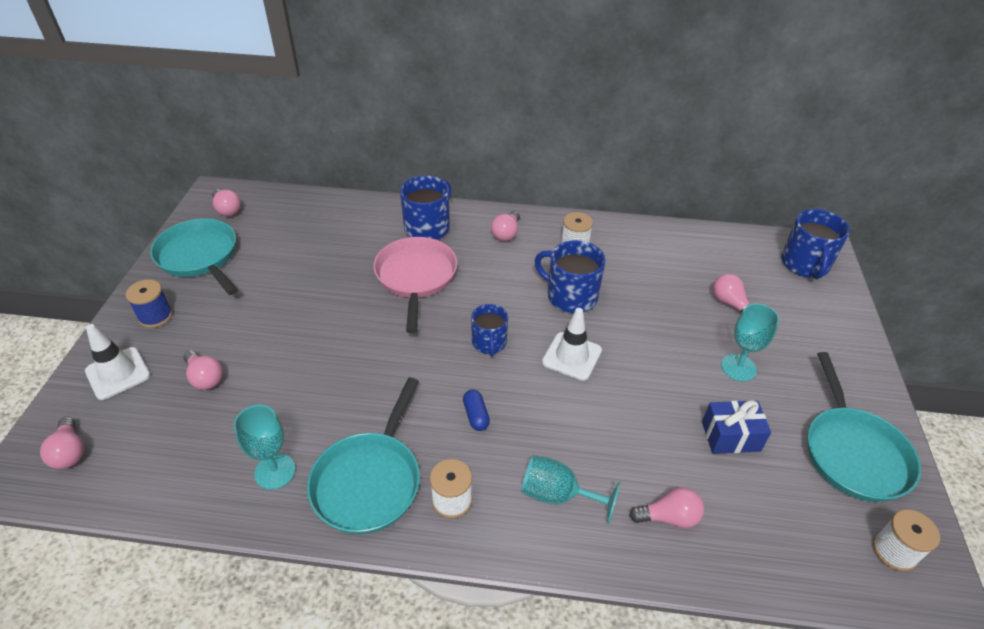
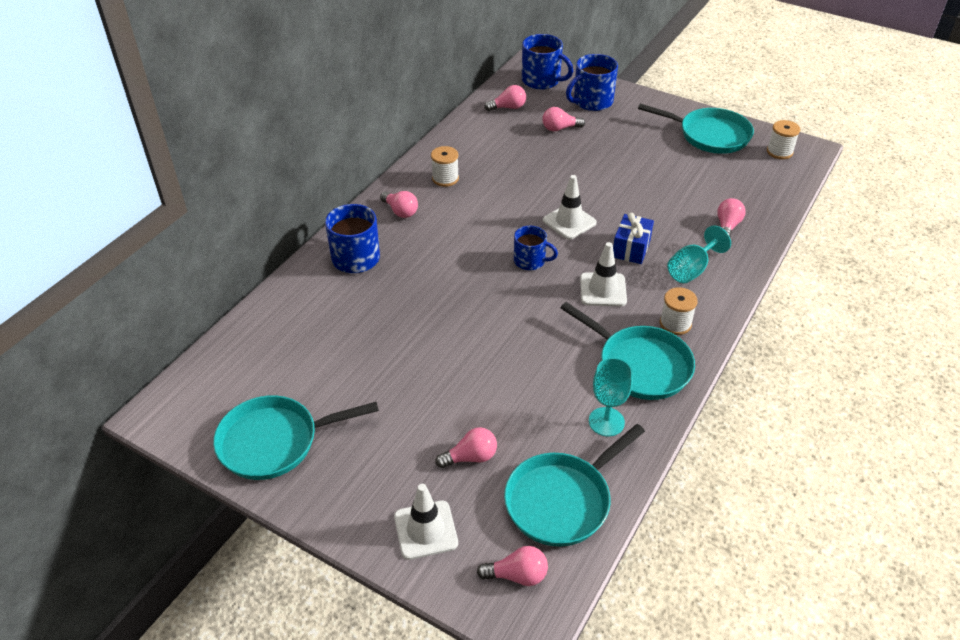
camera: 65 degrees left, 0 degrees up
(155, 316) = (354, 491): blue spool -> none
(162, 462) = (562, 500): none -> turquoise pan
(227, 209) = (201, 406): pink light bulb -> pink light bulb (508, 107)
(416, 277) = (422, 283): pink pan -> none
(476, 415) = (603, 290): blue capsule -> white traffic cone
(570, 296) = (504, 200): blue mug -> blue mug (592, 101)
(730, 436) = (677, 177): blue gift -> blue gift (631, 248)
(738, 367) = (621, 150): turquoise goblet -> none

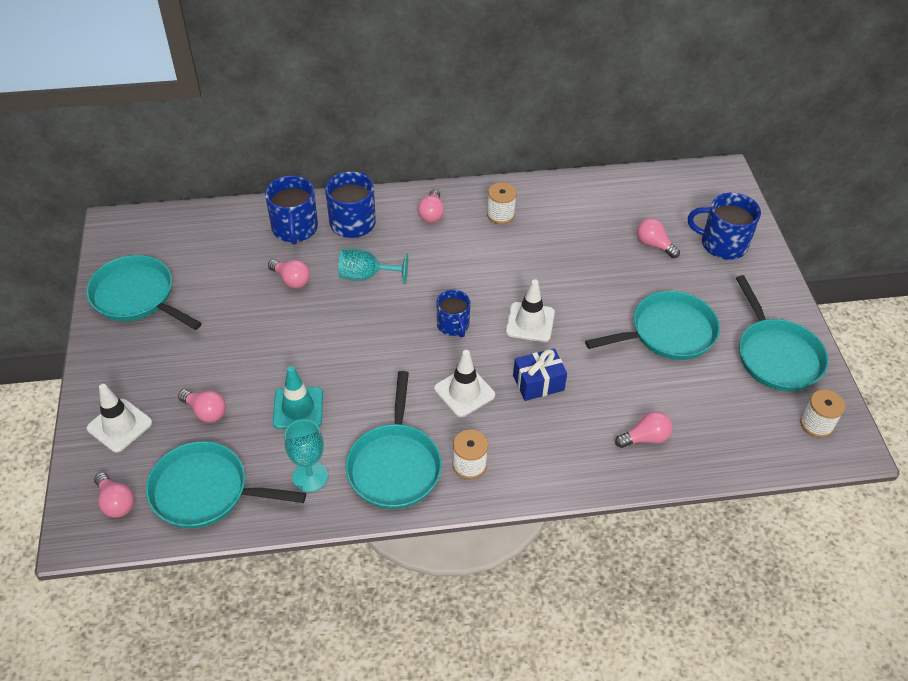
camera: 50 degrees right, 5 degrees up
(508, 107) = (643, 195): pink light bulb -> pink light bulb (291, 280)
(526, 393) = (298, 408): none -> turquoise traffic cone
(542, 80) = (711, 193): blue mug -> blue mug (295, 228)
(645, 166) = (668, 333): none -> turquoise pan
(691, 270) = (554, 441): turquoise goblet -> turquoise goblet (366, 276)

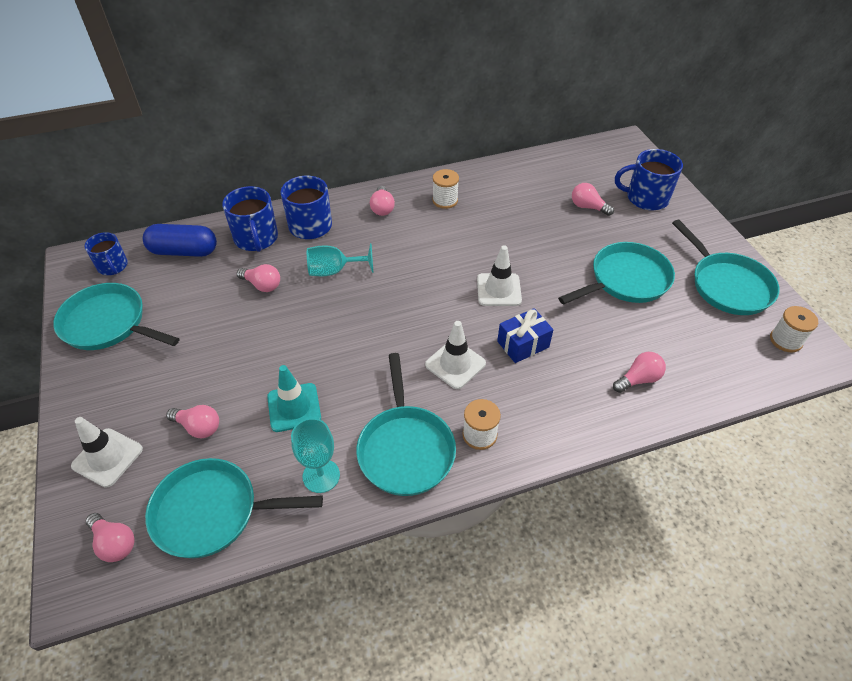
camera: 10 degrees left, 0 degrees up
(220, 232) = (184, 251): none -> blue capsule
(453, 325) = (428, 303): blue mug -> blue mug (113, 266)

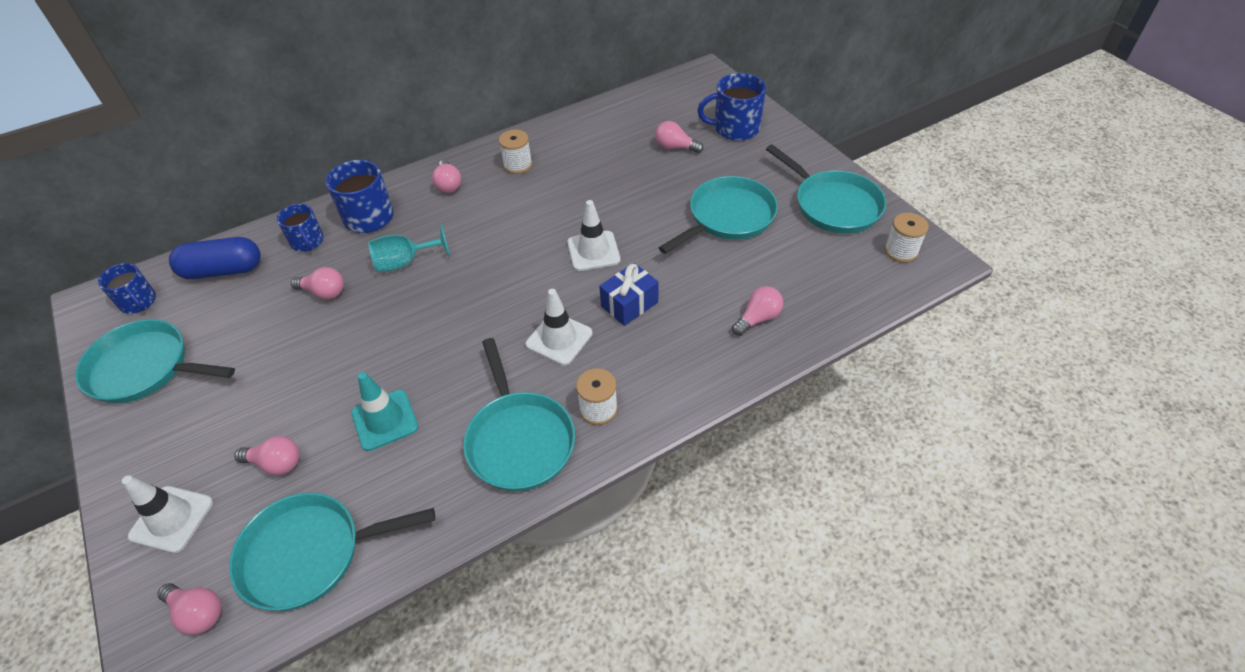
camera: 10 degrees left, 0 degrees up
(256, 238) = (307, 242): blue mug -> blue mug, size x0.65
(321, 476) = (429, 488): turquoise goblet -> none

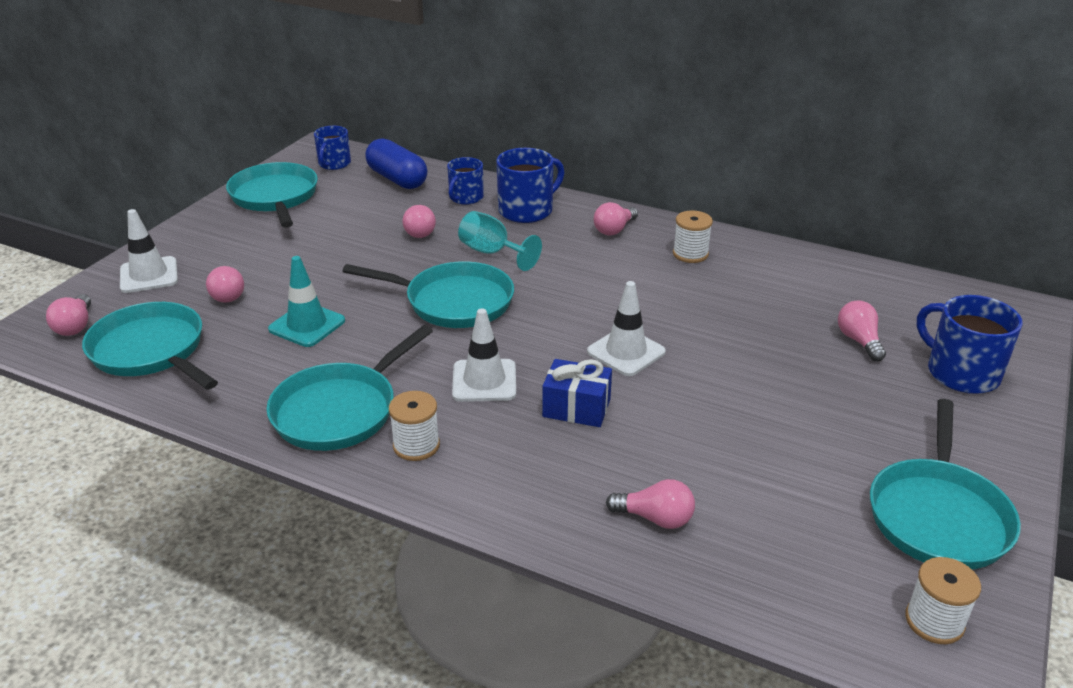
camera: 55 degrees right, 15 degrees down
(728, 217) = (794, 428): turquoise pan -> turquoise pan (453, 302)

